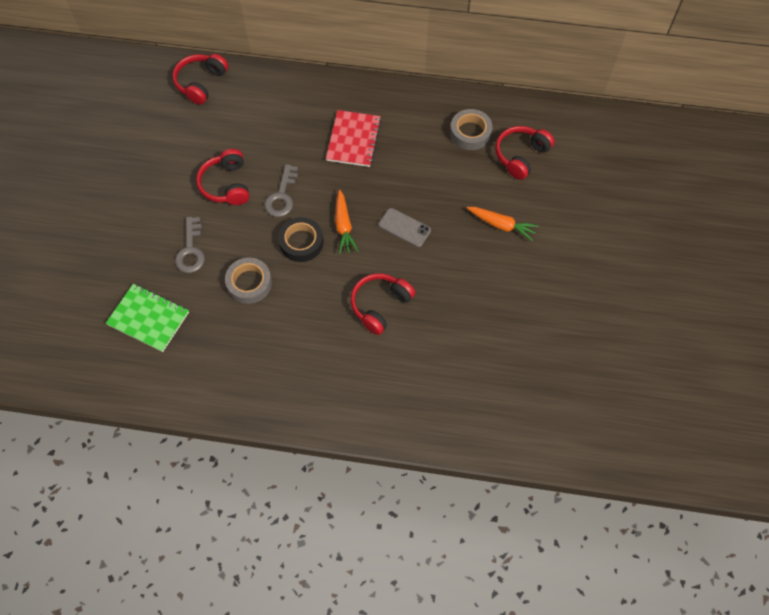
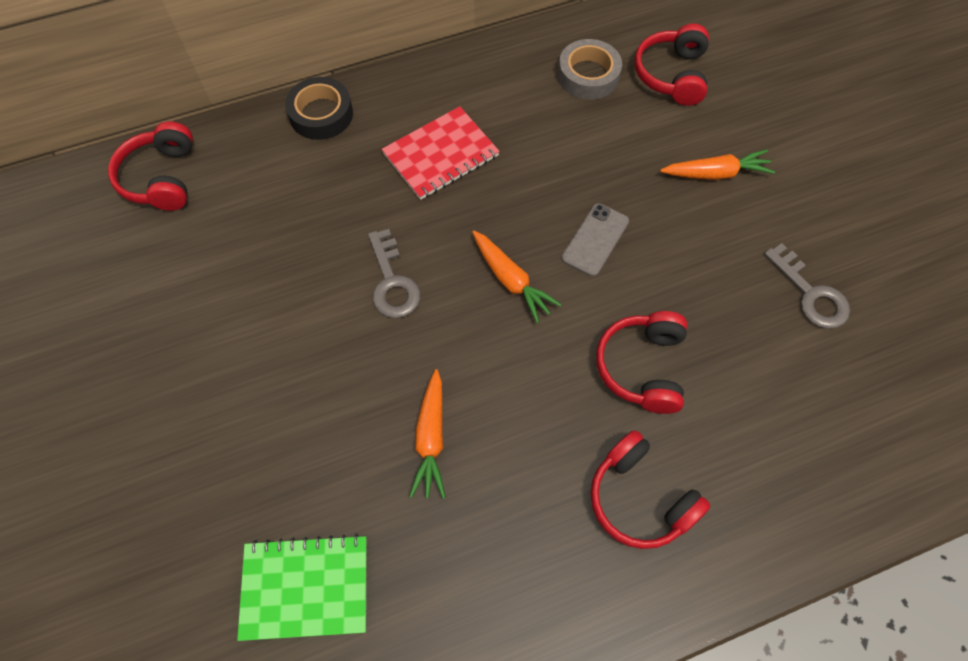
camera: 30 degrees left, 0 degrees up
(191, 250) = (305, 436): grey key -> grey key (810, 294)
(226, 184) = (297, 306): red headphones -> red headphones (640, 498)
(249, 283) = (431, 438): grey tape -> orange carrot
(301, 242) = (467, 335): black tape -> black tape (321, 114)
(353, 140) = (441, 155): red notebook -> red notebook turned 75 degrees clockwise
(404, 227) = (595, 240): grey phone -> grey phone turned 60 degrees counterclockwise

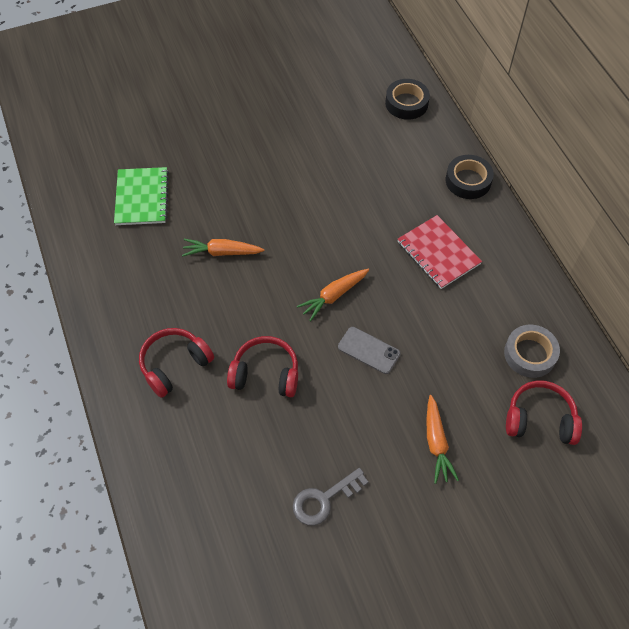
camera: 90 degrees right, 5 degrees down
(162, 178) = (406, 103): red headphones -> black tape
(392, 282) = (331, 228): grey key -> none

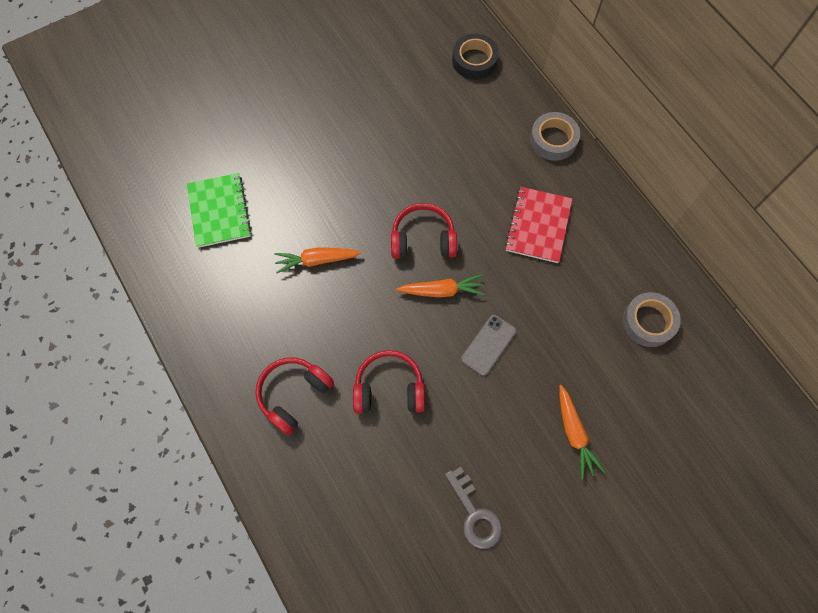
camera: 10 degrees left, 10 degrees up
(324, 499) = (475, 514): grey key -> grey key turned 75 degrees counterclockwise
(334, 296) = (441, 291): orange carrot -> orange carrot turned 135 degrees counterclockwise
(369, 350) = (488, 345): grey phone -> grey phone turned 75 degrees counterclockwise
(438, 253) = (538, 226): red notebook -> red notebook turned 60 degrees clockwise
(468, 181) = (553, 140): black tape -> grey tape
(540, 420) = (670, 390): red headphones -> red headphones (423, 240)

